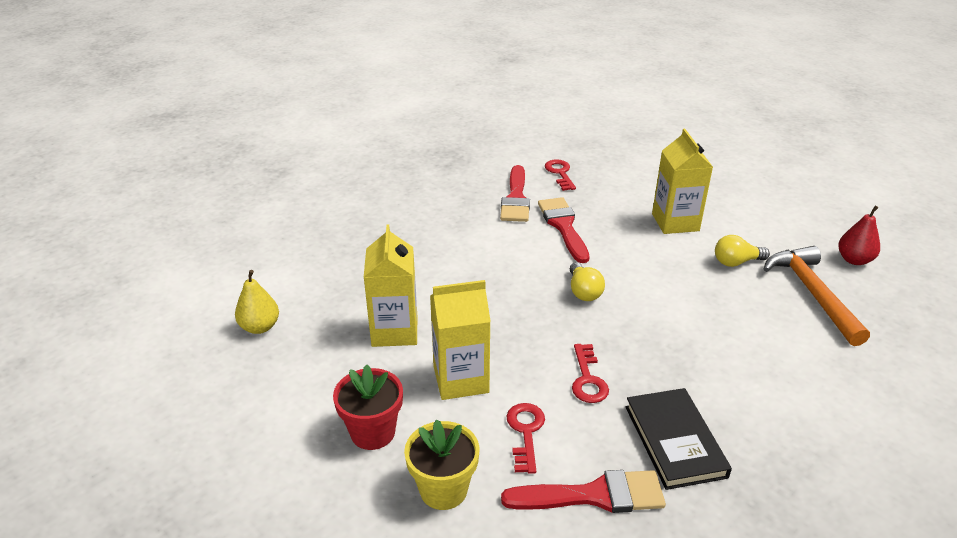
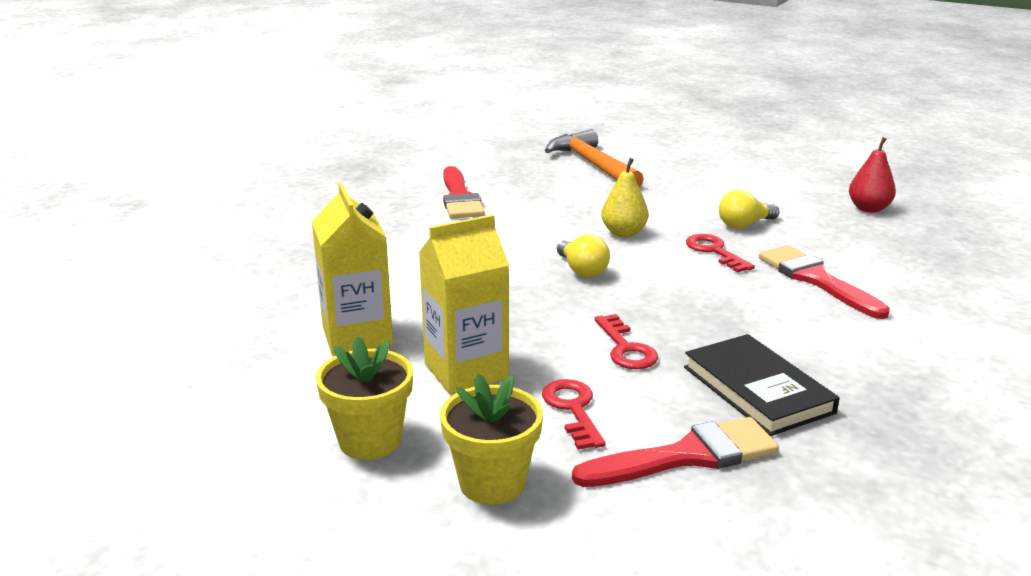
camera: 15 degrees left, 10 degrees down
(260, 327) = (164, 357): yellow pear -> yellow pear (623, 233)
(373, 432) = (370, 441): red flower pot -> yellow flower pot
(560, 173) = (503, 171): red key -> red key (714, 251)
(563, 226) = (529, 216): red brush -> red brush (816, 279)
(675, 222) = (659, 199): yellow carton -> none
(813, 293) = (841, 241): orange hammer -> orange hammer (593, 165)

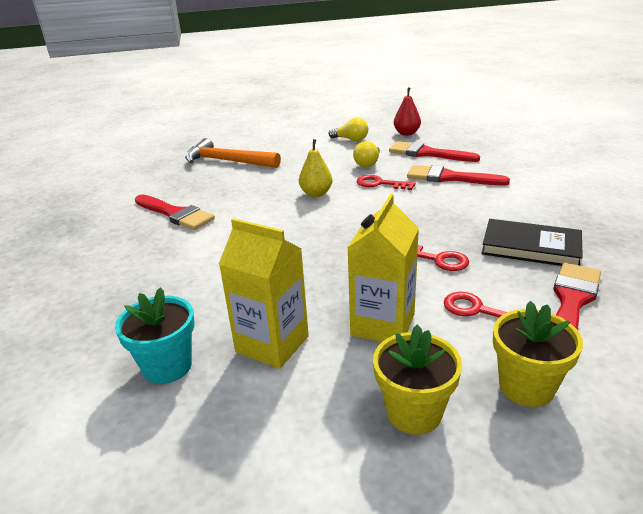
camera: 40 degrees left, 5 degrees up
(266, 311) = (167, 366): none -> turquoise flower pot
(582, 270) = (333, 226): yellow light bulb -> yellow light bulb (351, 139)
(846, 242) = (427, 153): none -> red brush

